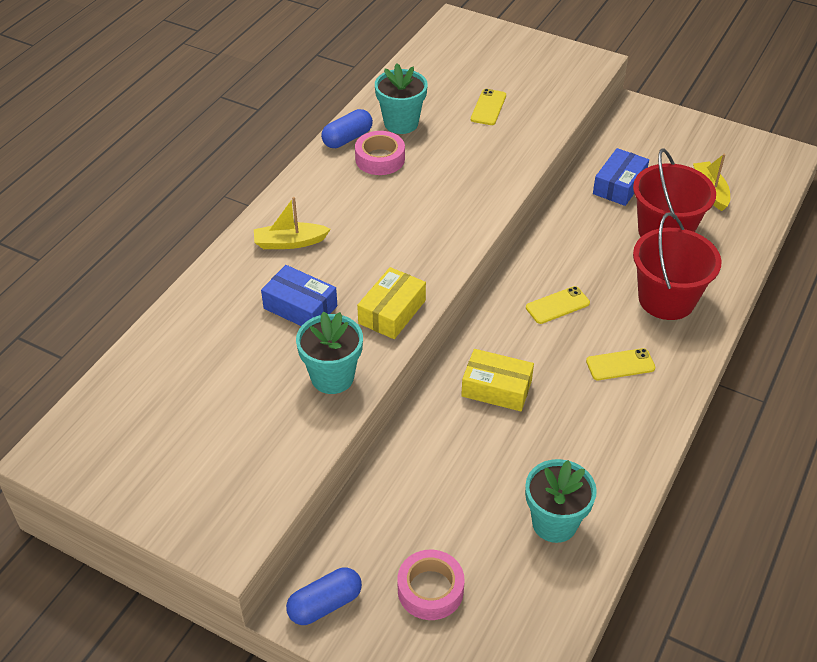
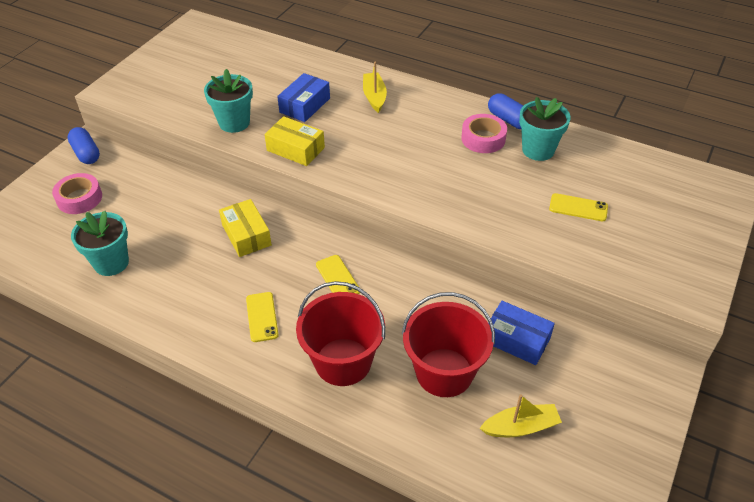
camera: 90 degrees right, 0 degrees up
(496, 388) = (246, 235): yellow box -> yellow box turned 45 degrees counterclockwise

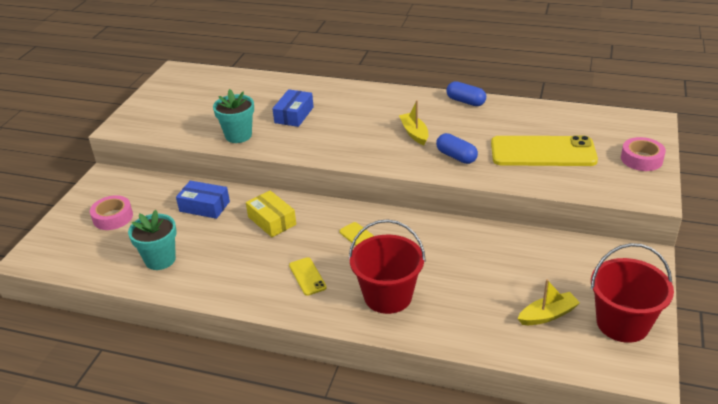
camera: 10 degrees left, 10 degrees down
(86, 153) = (106, 183): blue capsule -> blue capsule (456, 156)
(295, 149) = (298, 146): yellow box -> none
(374, 97) = (350, 101): yellow boat -> yellow boat (414, 133)
(444, 372) = (473, 289): red bucket -> red bucket (622, 323)
(483, 139) = (450, 117): pink tape -> pink tape (641, 159)
(517, 339) = (523, 256): blue box -> blue box (204, 206)
(538, 150) = (497, 118): turquoise flower pot -> none
(578, 208) = (543, 152): yellow phone -> yellow phone, size x2.21

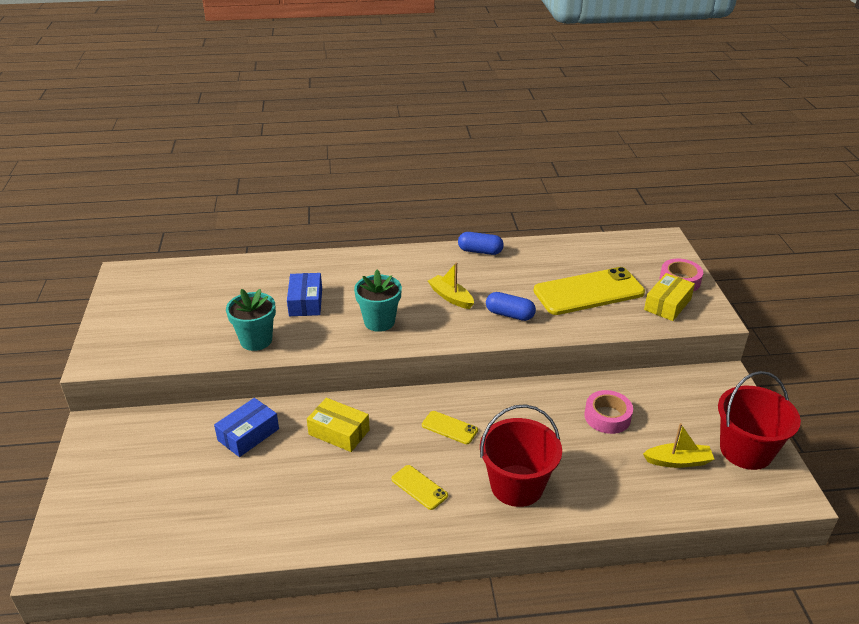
camera: 25 degrees left, 0 degrees up
(113, 217) = (139, 477): pink tape -> pink tape (607, 417)
(160, 259) = (234, 515): turquoise flower pot -> turquoise flower pot (379, 322)
(204, 206) = (248, 434): blue box -> blue box turned 45 degrees counterclockwise
(548, 315) = (678, 461): yellow boat -> yellow boat turned 45 degrees clockwise
(613, 177) = (667, 304): none -> yellow box

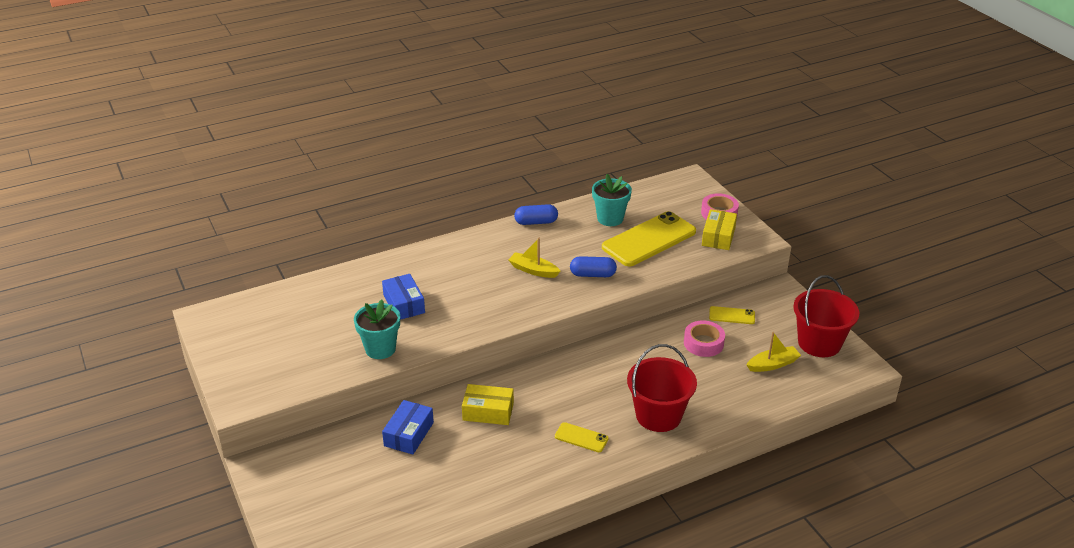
camera: 20 degrees left, 0 degrees up
(379, 322) = (482, 306): turquoise flower pot -> turquoise flower pot (610, 218)
(449, 428) = (580, 384): yellow phone -> yellow phone (732, 315)

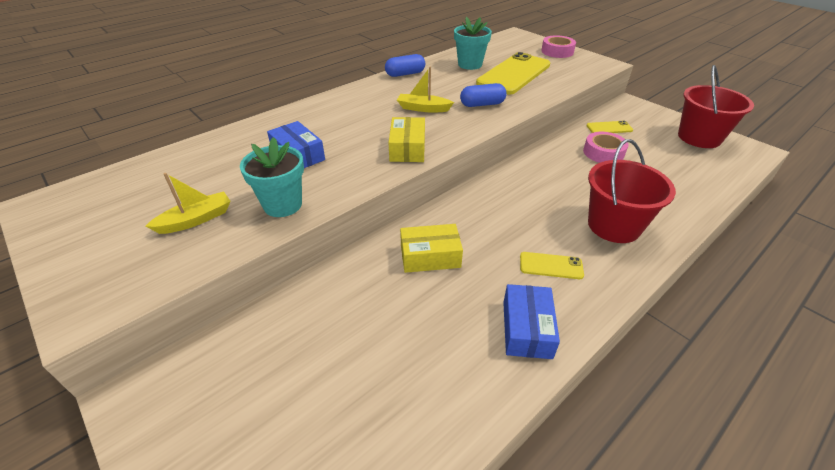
camera: 15 degrees left, 5 degrees up
(408, 434) = (344, 303): blue box -> blue box (526, 329)
(718, 236) = (570, 65): yellow box -> yellow box (407, 148)
(773, 364) = (678, 160): yellow boat -> yellow boat (196, 220)

